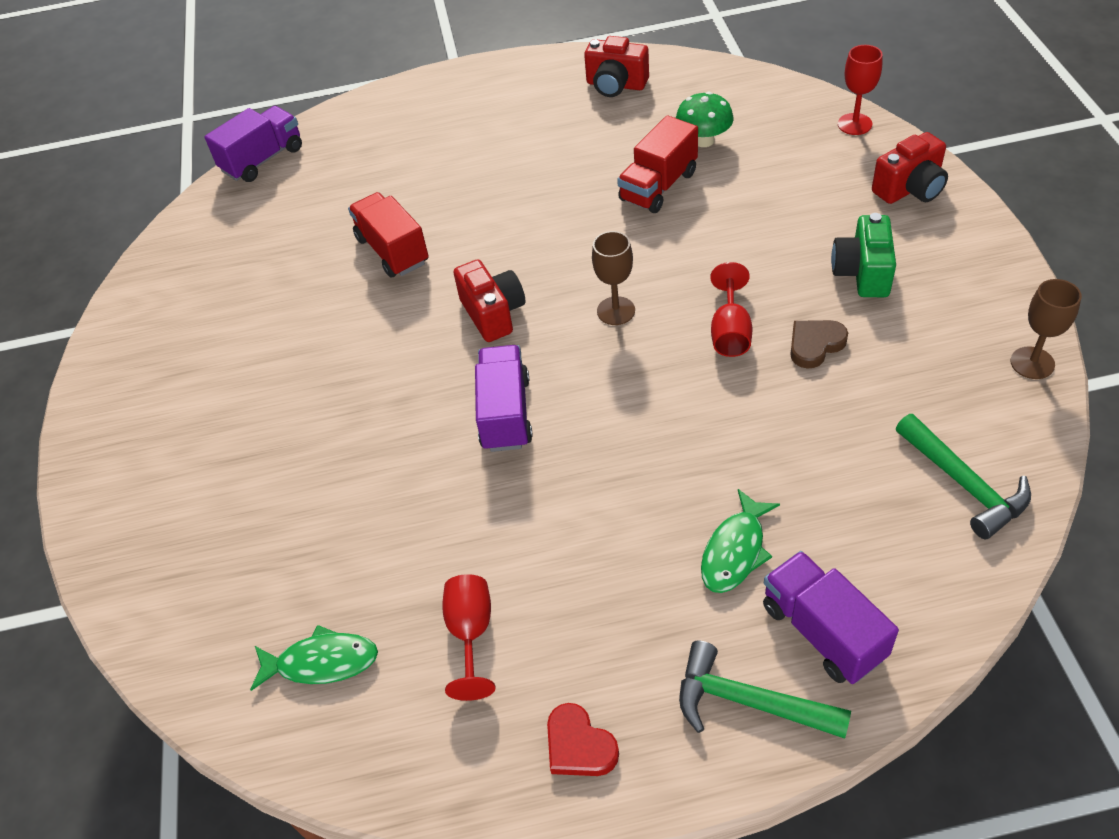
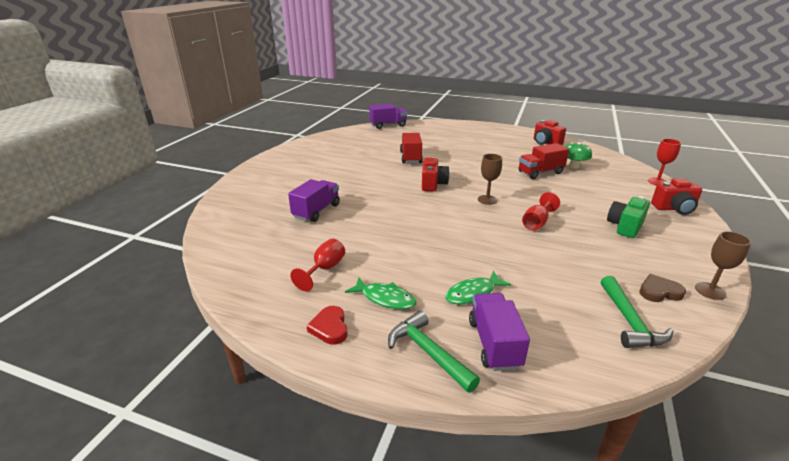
camera: 25 degrees right, 20 degrees down
(322, 662) = (259, 252): green fish -> green fish (385, 298)
(505, 413) = (409, 212): purple truck -> purple truck (316, 211)
(815, 345) = (578, 241): brown heart -> brown heart (659, 292)

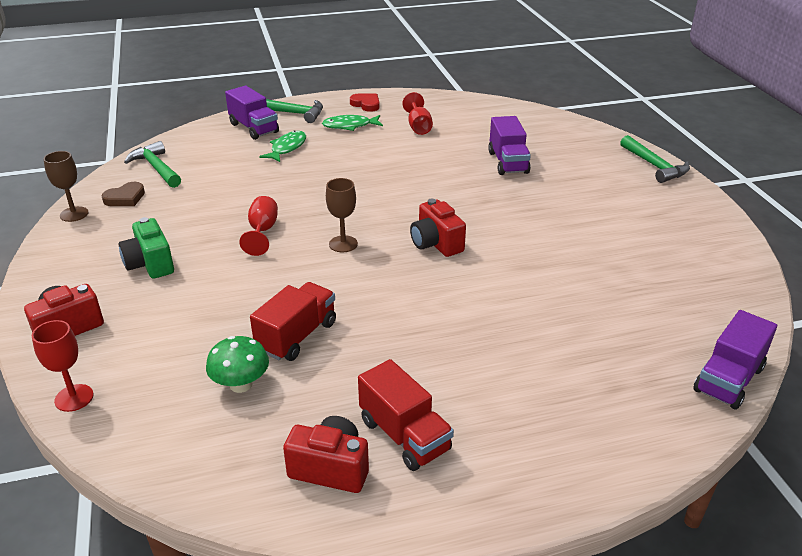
camera: 145 degrees right, 5 degrees up
(243, 179) = (655, 166): none -> green hammer
(410, 157) = (535, 287): red truck -> red truck (404, 435)
(625, 226) = (150, 264): green camera -> green camera turned 150 degrees clockwise

